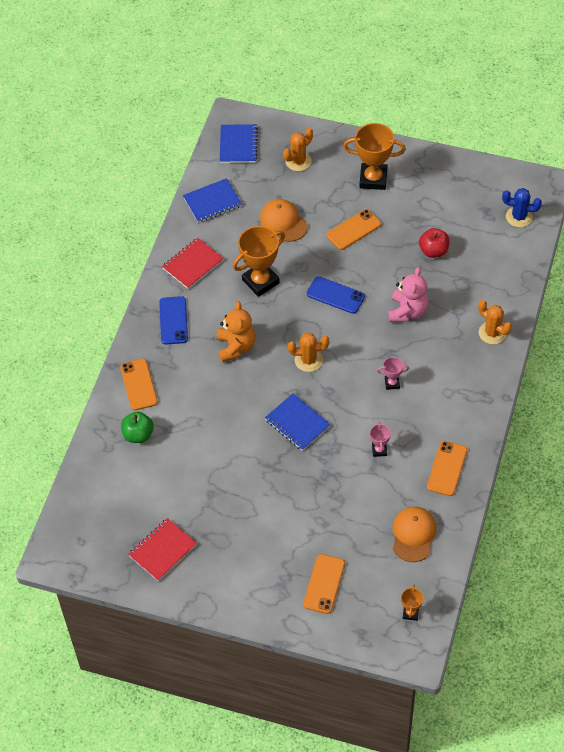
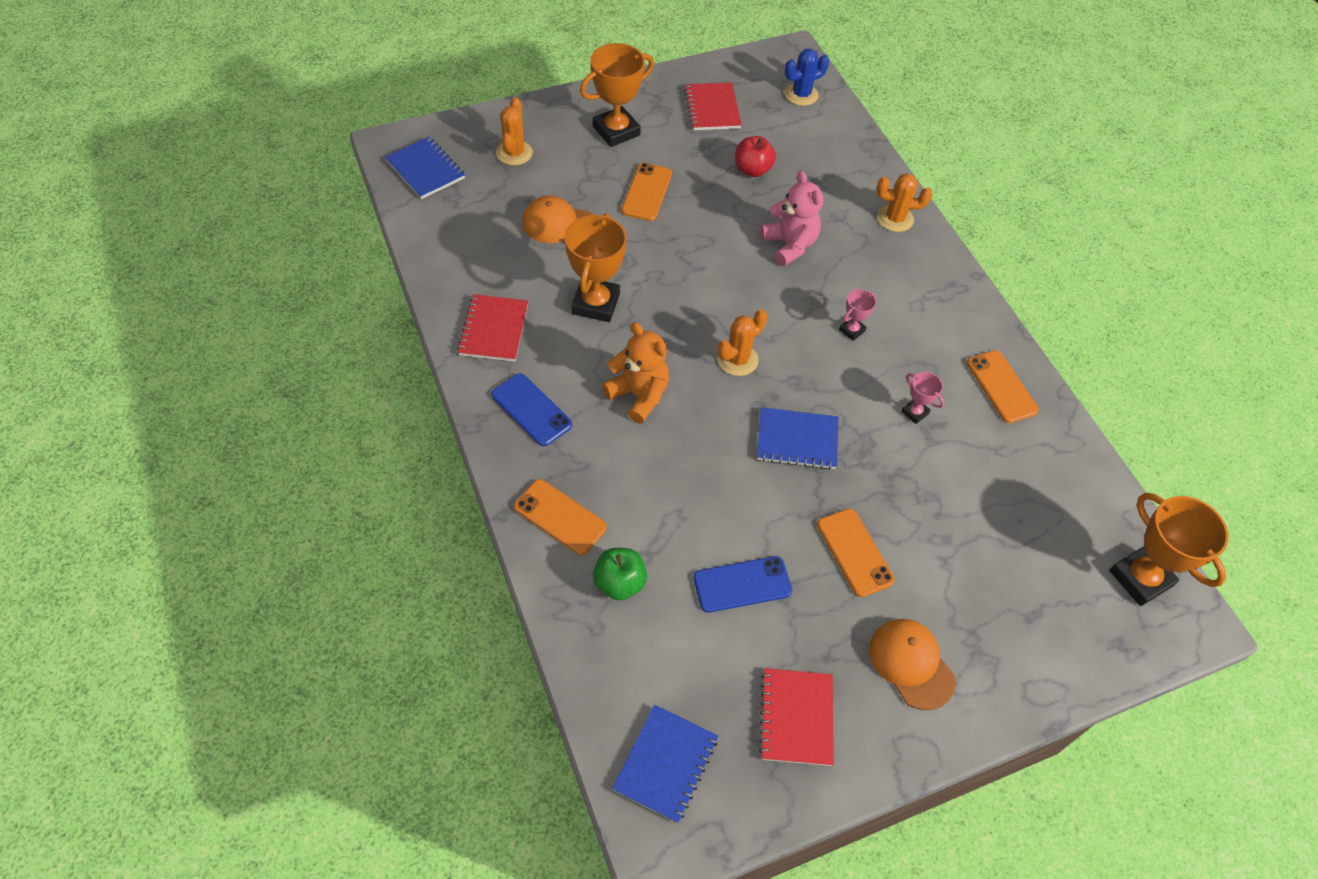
camera: 45 degrees left, 0 degrees up
(212, 202) = (452, 246): blue notebook -> blue notebook (665, 764)
(324, 584) = (1020, 614): orange phone -> orange phone (854, 552)
(335, 295) = (696, 271): blue phone -> blue phone (742, 584)
(410, 613) = (1140, 578): orange trophy -> orange trophy, size x2.05
(413, 534) = (1047, 484): orange cap -> orange cap (911, 664)
(449, 195) = (712, 108): none -> red notebook

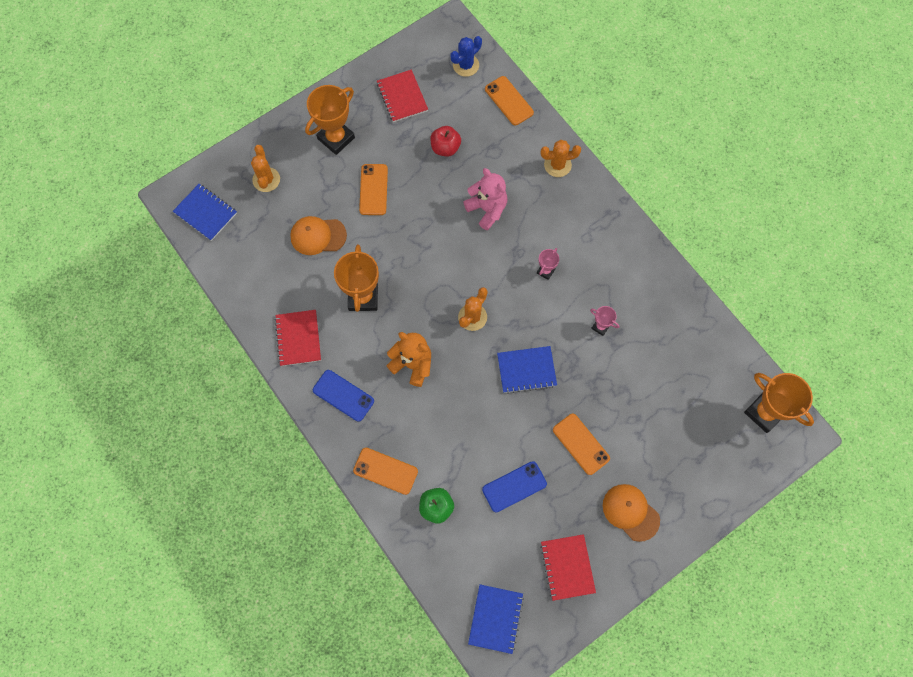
camera: 10 degrees left, 15 degrees up
(1001, 386) = (655, 290): orange phone -> orange phone (509, 101)

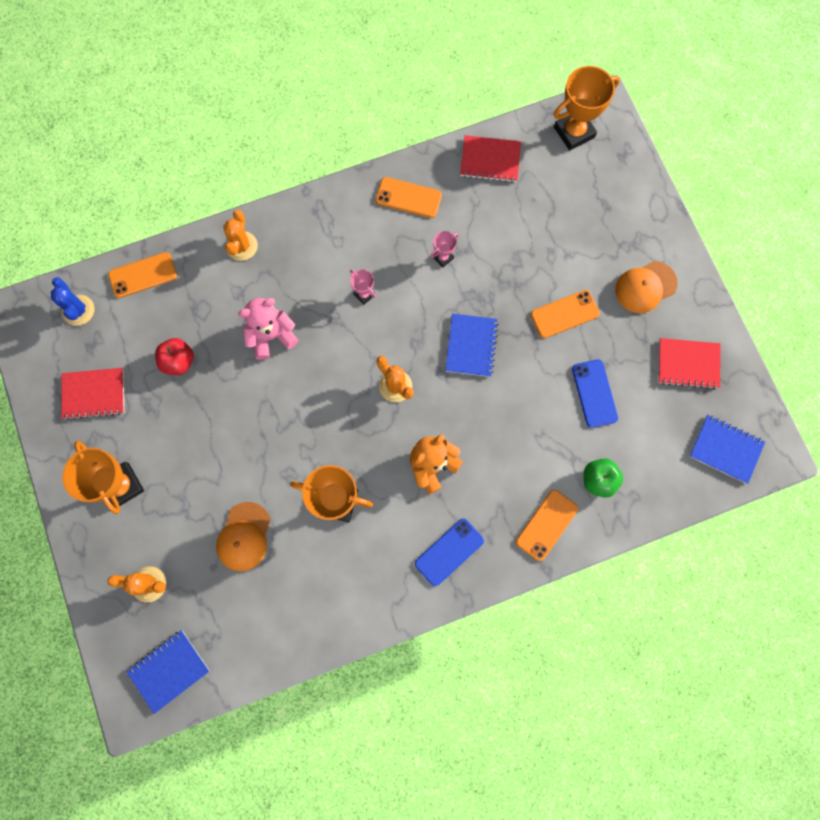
camera: 75 degrees left, 5 degrees up
(298, 338) = (366, 589): red notebook -> red notebook (490, 160)
(373, 189) = (205, 457): orange phone -> orange phone (408, 198)

